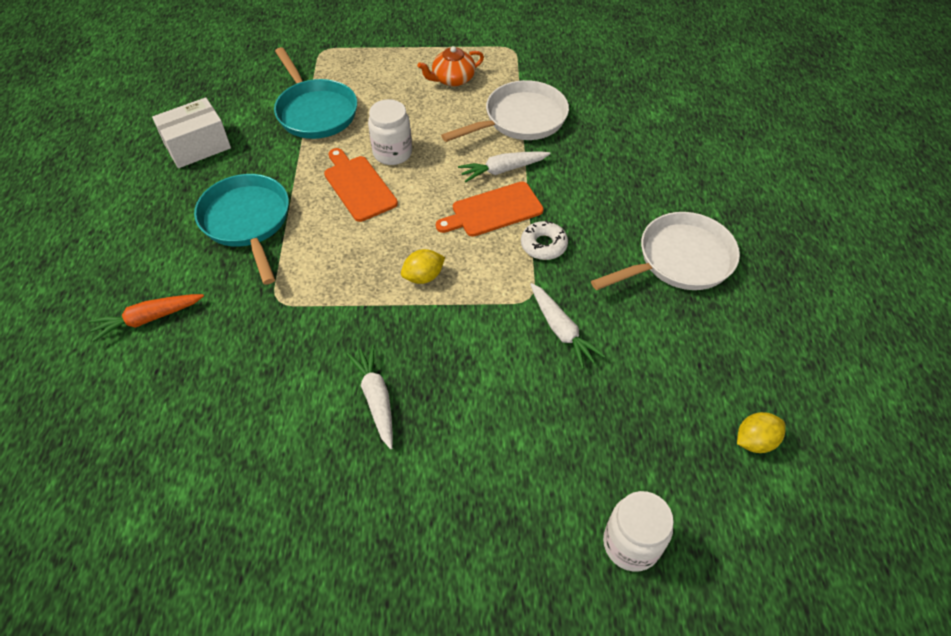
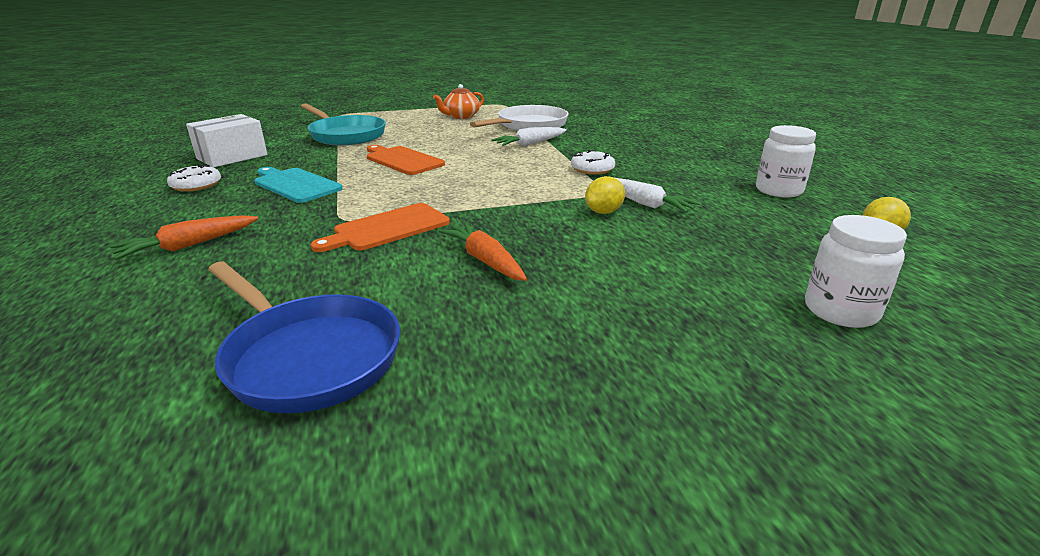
camera: 15 degrees left, 25 degrees down
(161, 205) = (196, 185): none -> white donut
(216, 496) = (308, 357): none -> blue pan
(247, 222) = (295, 185): turquoise pan -> turquoise cutting board
(376, 399) = (485, 260): white carrot -> orange carrot
(392, 153) = (426, 145): white jar -> white jar (778, 190)
(423, 277) = (492, 193): yellow lemon -> yellow lemon (603, 212)
(493, 210) = (535, 159): orange cutting board -> orange cutting board (387, 228)
(679, 260) = (713, 164): white pan -> none

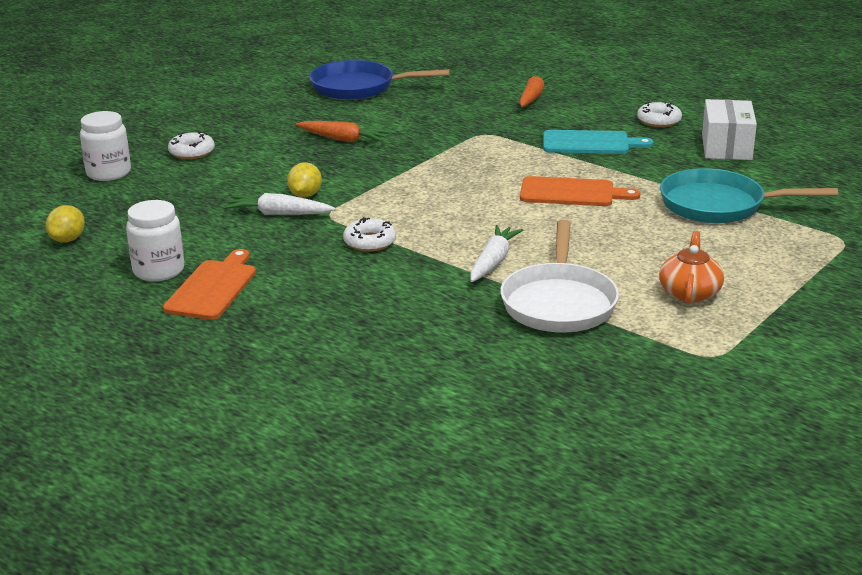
camera: 145 degrees right, 0 degrees up
(387, 228) = (441, 137): orange cutting board -> orange cutting board (213, 288)
(699, 308) = (192, 152): none -> white donut

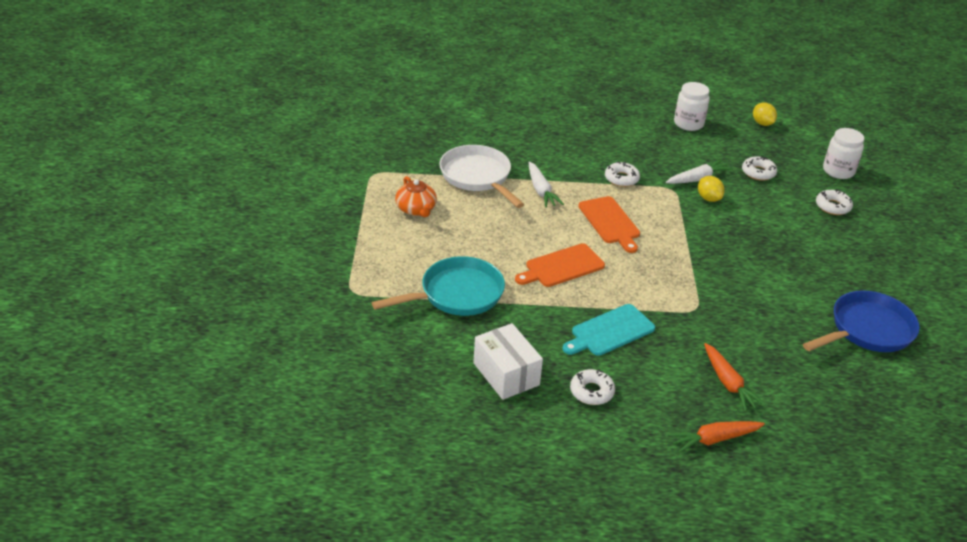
camera: 140 degrees right, 10 degrees up
(197, 198) = (758, 172): none -> white donut
(213, 288) = (648, 124): orange cutting board -> orange cutting board (610, 222)
(343, 139) = (772, 259): orange carrot -> orange carrot (714, 439)

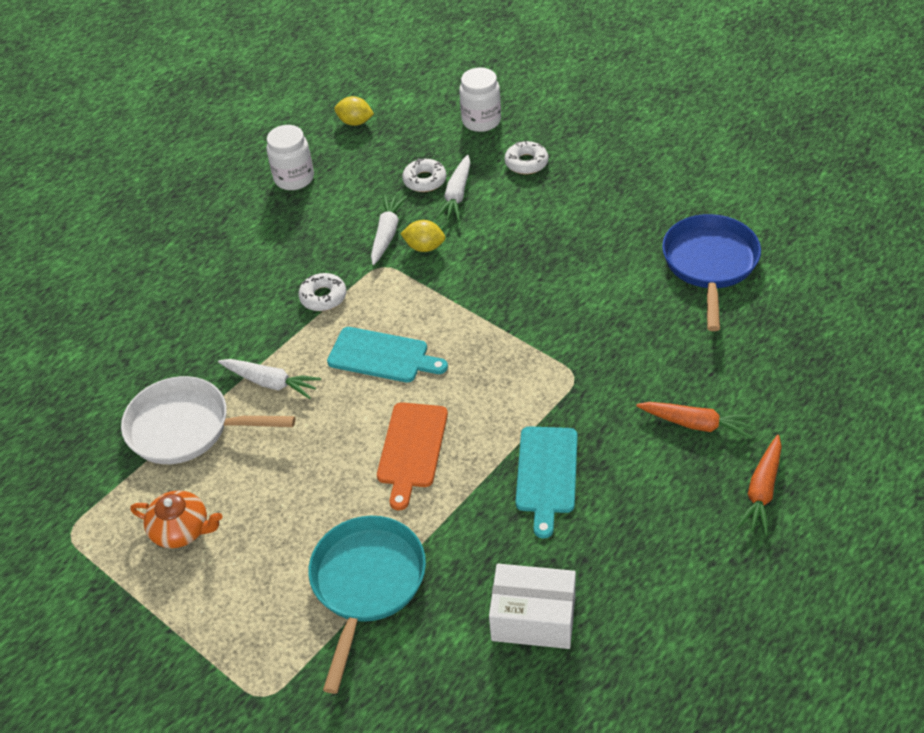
camera: 45 degrees left, 10 degrees up
(591, 392) = (620, 553): white donut -> none
(610, 222) = (382, 356): orange cutting board -> turquoise cutting board
(765, 191) = (457, 195): none -> white carrot

